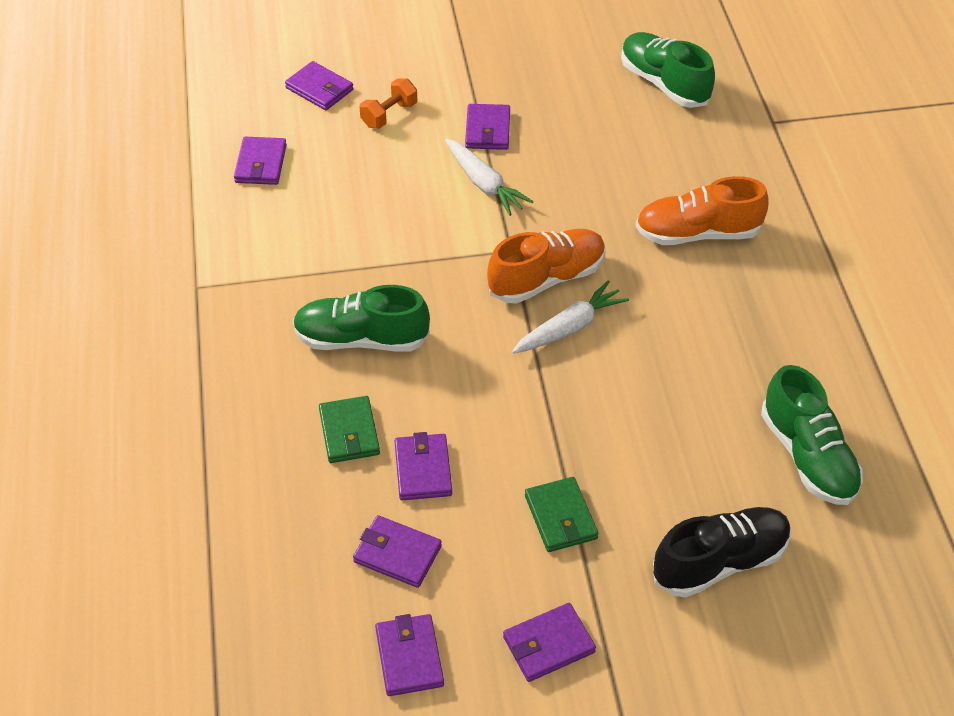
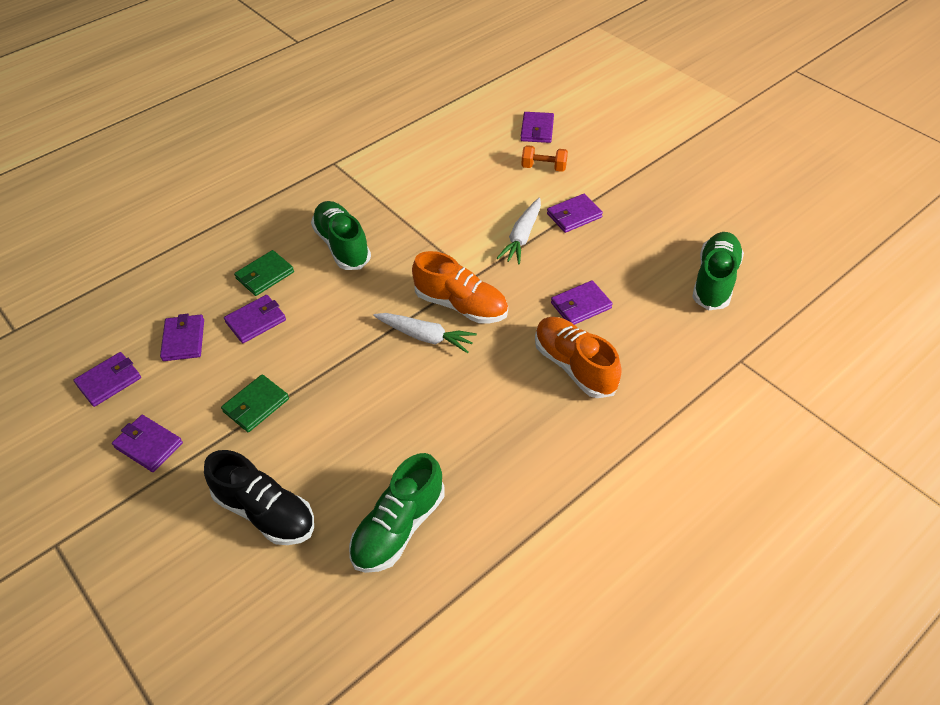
camera: 60 degrees right, 0 degrees up
(261, 164) = (451, 138): purple wallet -> purple wallet (581, 305)

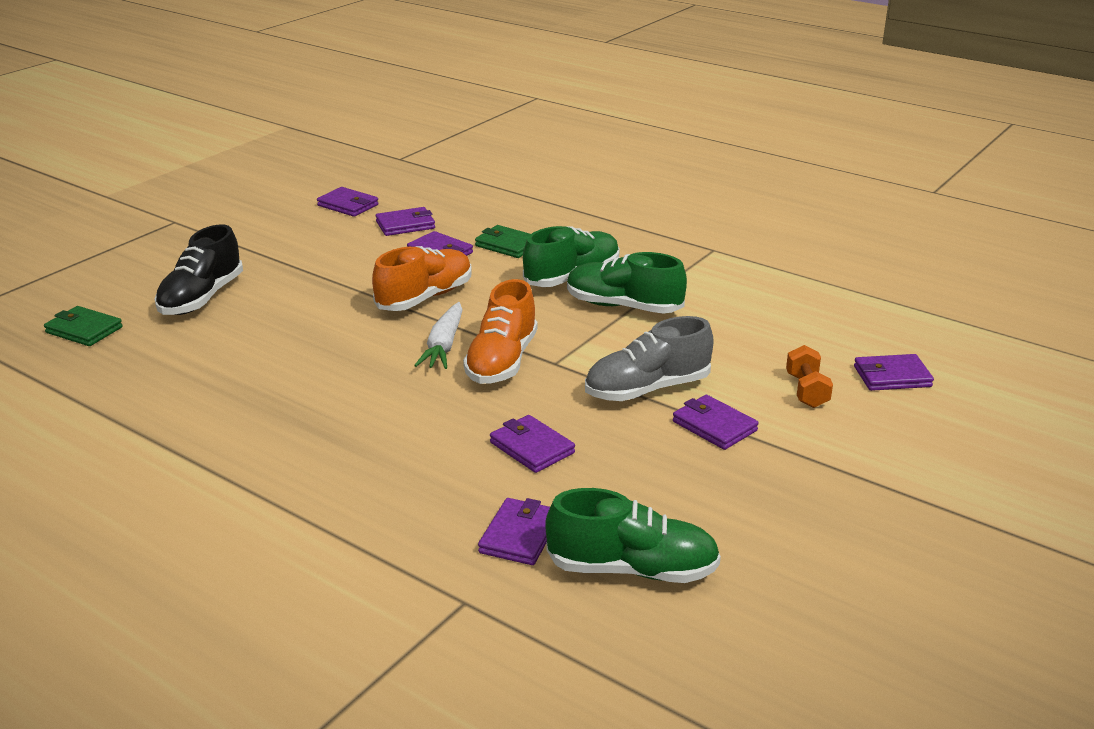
camera: 75 degrees right, 20 degrees down
(148, 445) = (276, 235): purple wallet -> purple wallet (520, 535)
(256, 405) = (328, 272): green wallet -> green wallet (84, 330)
(398, 527) = (179, 366): green shoe -> green shoe (623, 306)
(522, 237) = (647, 389): white carrot -> grey shoe
(574, 366) = (420, 452): orange shoe -> orange shoe (425, 298)

